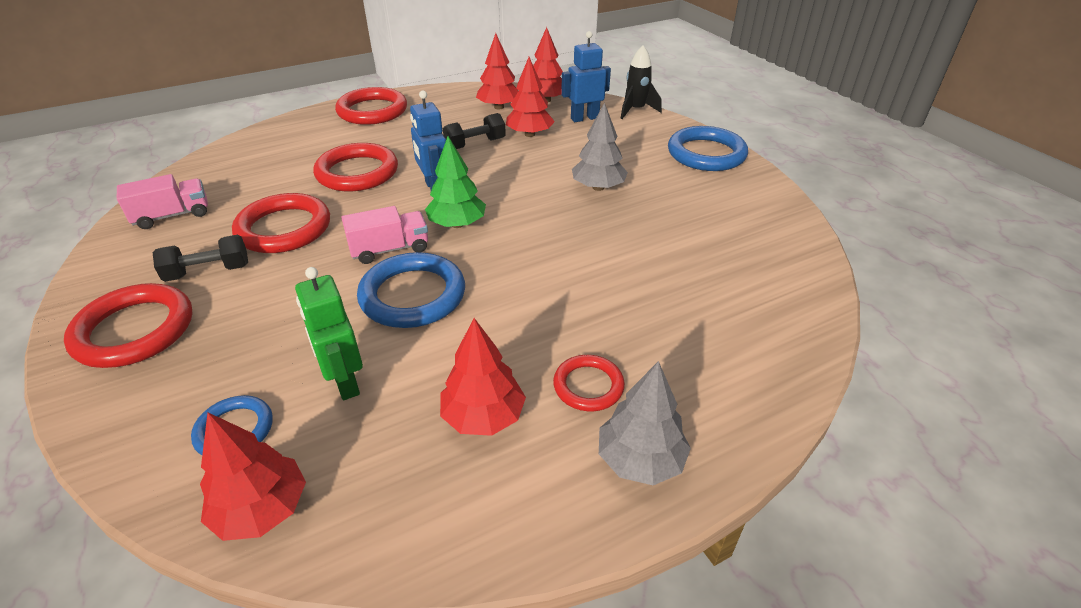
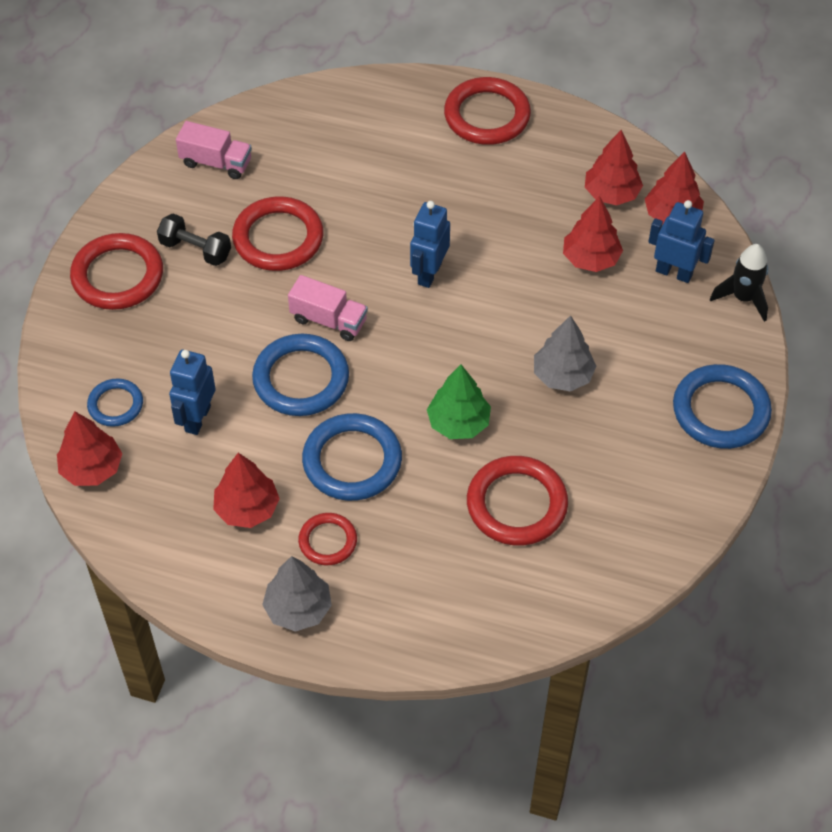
camera: 45 degrees right, 15 degrees up
(345, 382) = (197, 418): green robot -> blue robot
(357, 172) = (389, 205): red ring -> red ring (516, 504)
(457, 224) = (402, 330): green tree -> green tree (458, 423)
(475, 144) = (525, 237): black dumbbell -> none
(528, 318) = (352, 461): none -> blue ring

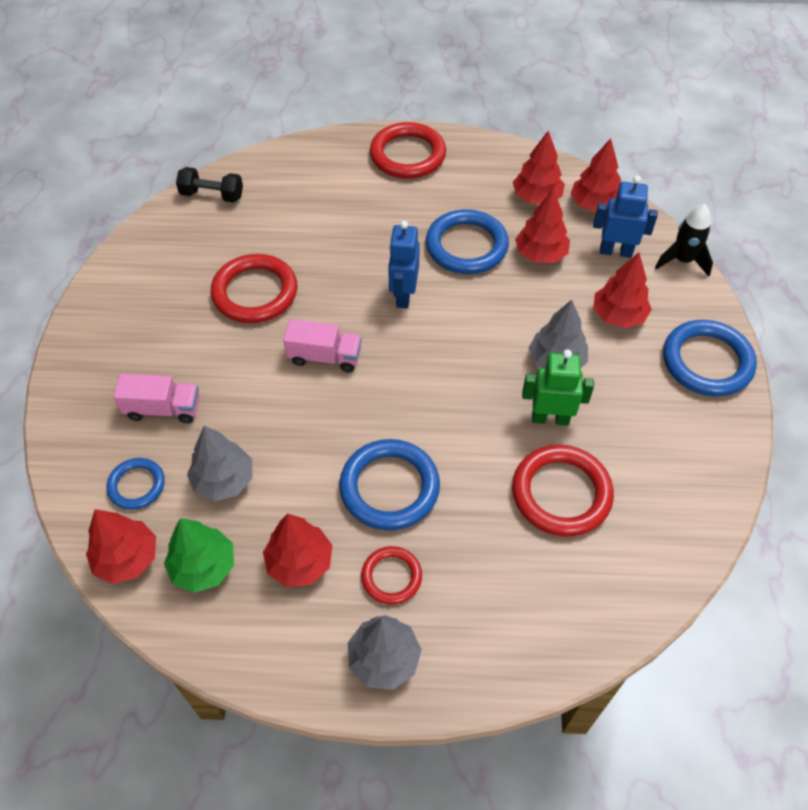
camera: 15 degrees left, 0 degrees up
(117, 276) = (109, 358): red ring -> none
(195, 250) = (179, 318): black dumbbell -> black dumbbell (212, 195)
(197, 418) = (223, 480): blue robot -> grey tree
(216, 163) = (178, 238): pink truck -> pink truck (163, 409)
(301, 379) = (315, 418): blue ring -> blue ring (466, 246)
(458, 423) = (478, 427): green tree -> green tree (203, 567)
(534, 431) = (550, 418): none -> green robot
(647, 342) = (618, 315): none -> red tree

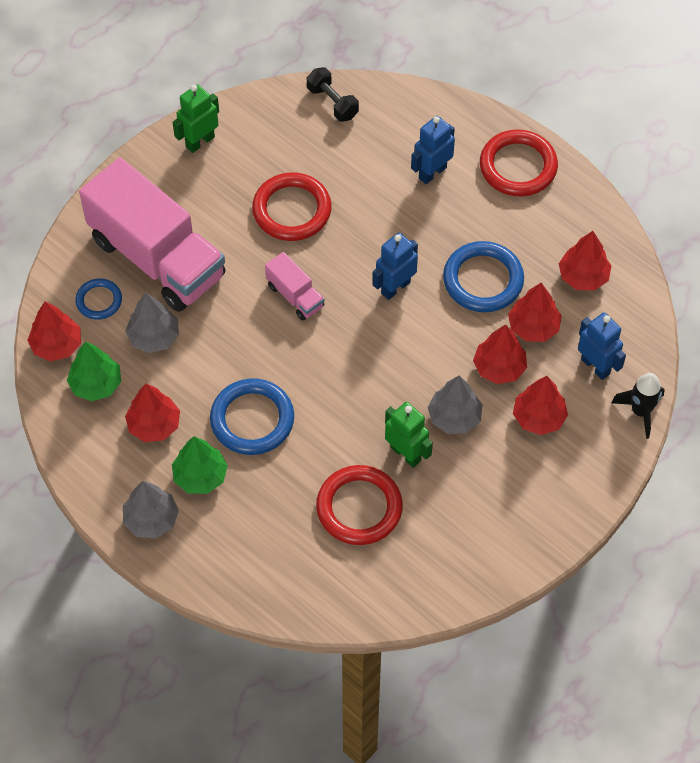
camera: 40 degrees right, 5 degrees up
(118, 290) = (200, 142): none -> green robot
(163, 409) = (157, 258): pink truck -> pink truck, size x2.31
(346, 197) = (432, 172): none -> blue robot
(391, 577) = (200, 476): red ring -> green tree
(594, 205) = (623, 315): red tree -> red tree (499, 367)
(707, 362) = (565, 499): blue ring -> none

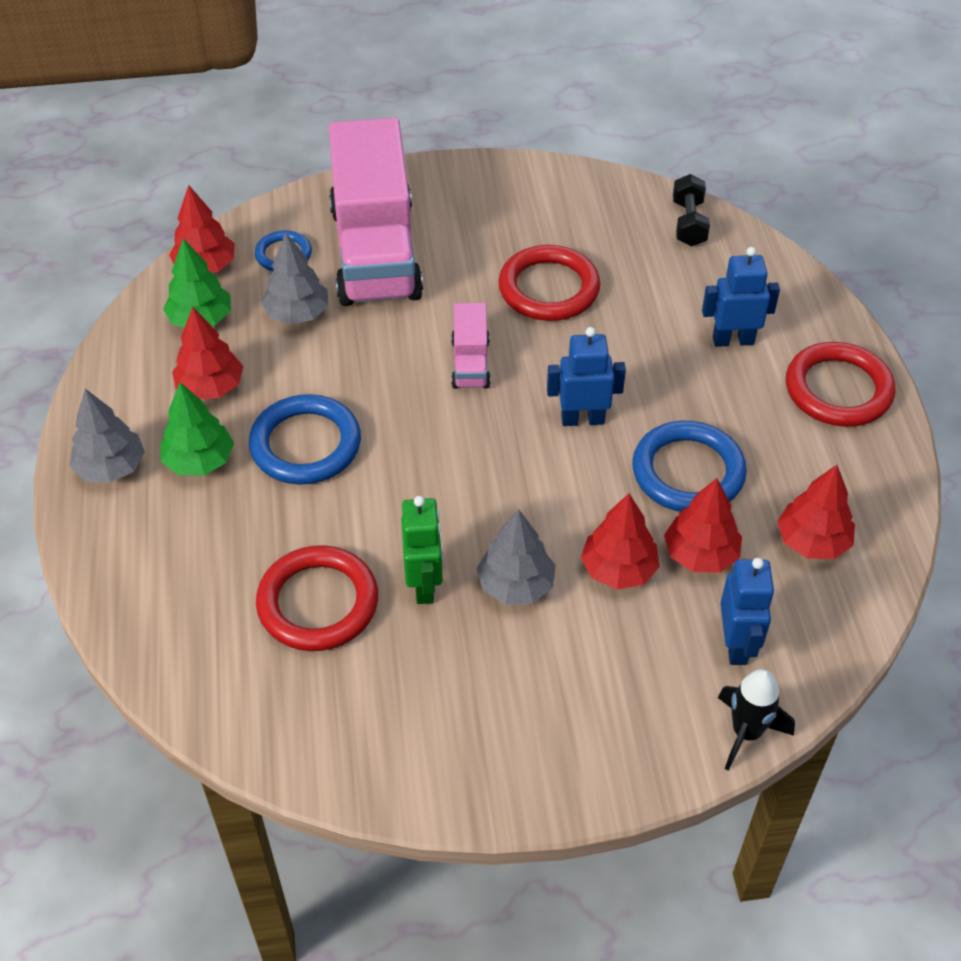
camera: 40 degrees right, 10 degrees down
(200, 142) = (521, 184): green robot -> none
(538, 417) = (613, 652): red tree -> none

